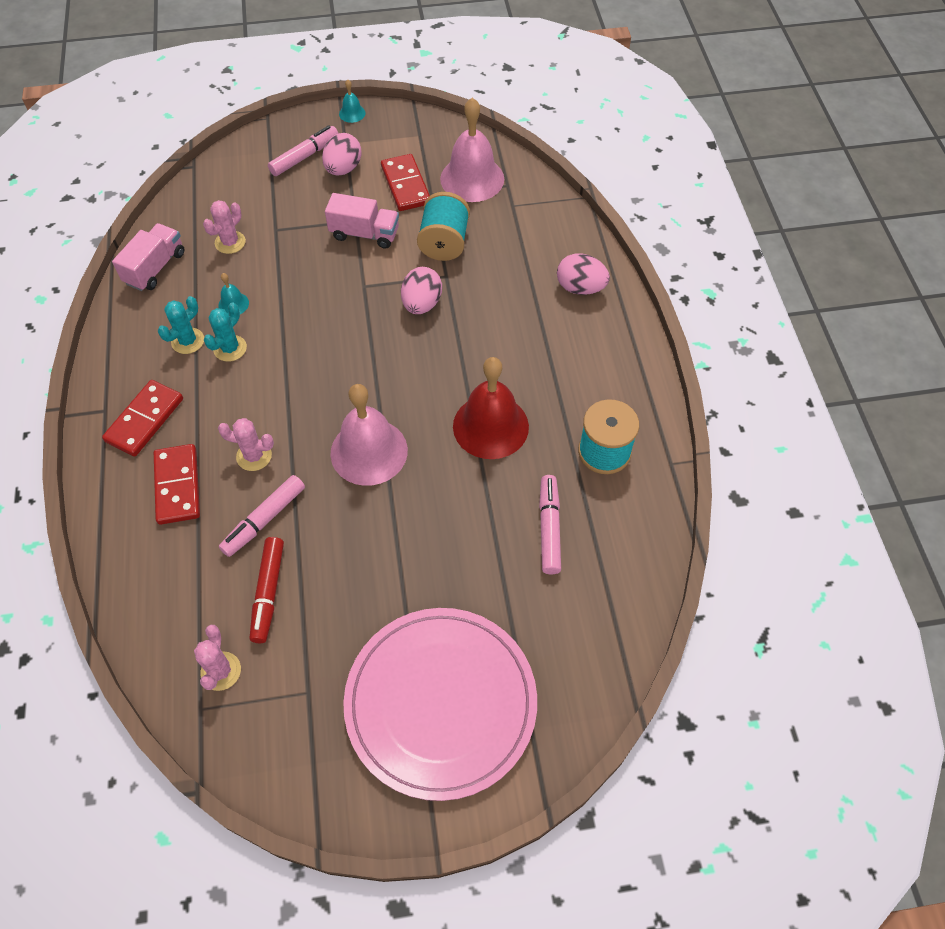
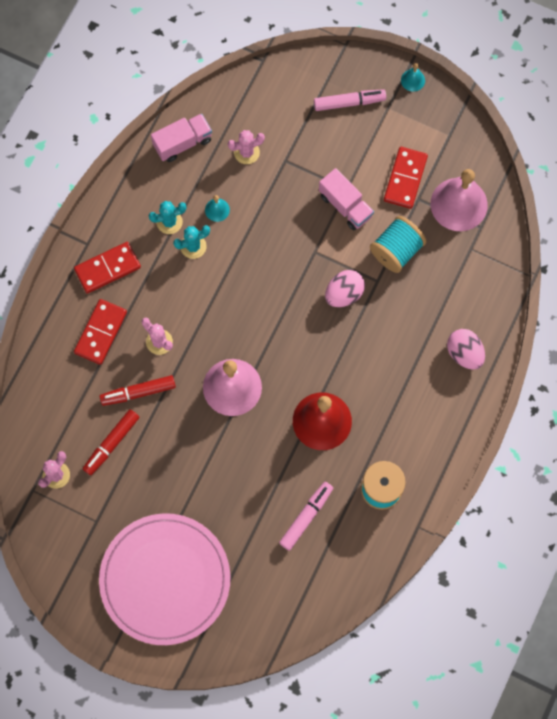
camera: 35 degrees right, 15 degrees up
(264, 520) = (138, 392): pink marker -> red marker
(343, 169) = (370, 133): pink egg -> none

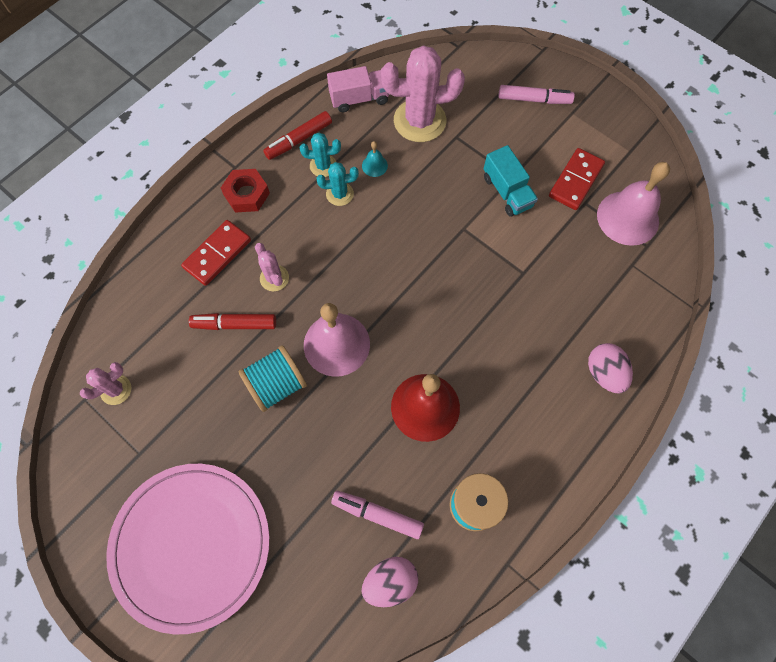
camera: 15 degrees right, 5 degrees down
(107, 268) = (246, 194): red domino -> red nut
(111, 443) = (187, 371): red marker -> red marker (299, 140)
(246, 152) = (419, 121): pink cactus -> pink cactus, size x1.99
(306, 517) = (377, 514): pink marker -> pink marker turned 120 degrees counterclockwise
(344, 294) = (484, 277): pink egg -> pink egg (390, 581)
(345, 206) = (507, 192): pink truck -> turquoise truck
(396, 251) = (551, 248): turquoise spool -> turquoise spool (276, 384)
(413, 80) = (603, 94): turquoise bell -> none

